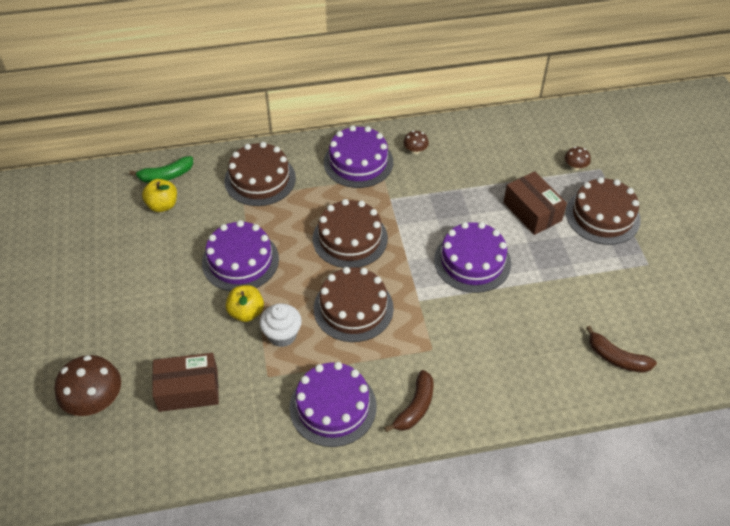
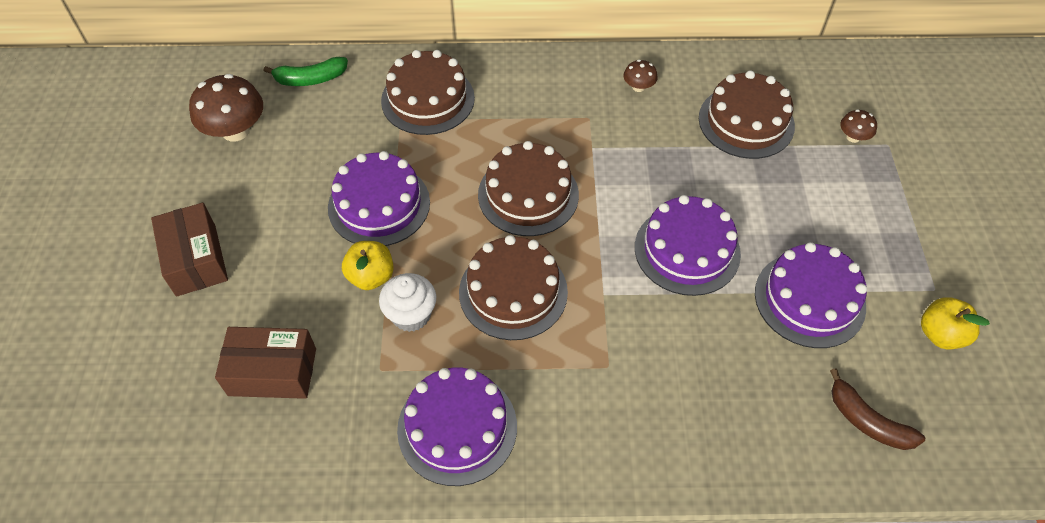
camera: 10 degrees right, 5 degrees up
(95, 401) = (151, 367): brown mushroom -> brown mushroom (236, 131)
(162, 205) = (297, 117): yellow apple -> yellow apple (940, 334)
(358, 162) = (560, 93): purple cake -> purple cake (809, 299)
(415, 407) = (569, 447): brown banana -> none
(532, 211) = (782, 192): brown box -> brown box (196, 260)
(602, 216) = (880, 211): brown cake -> brown cake (746, 122)

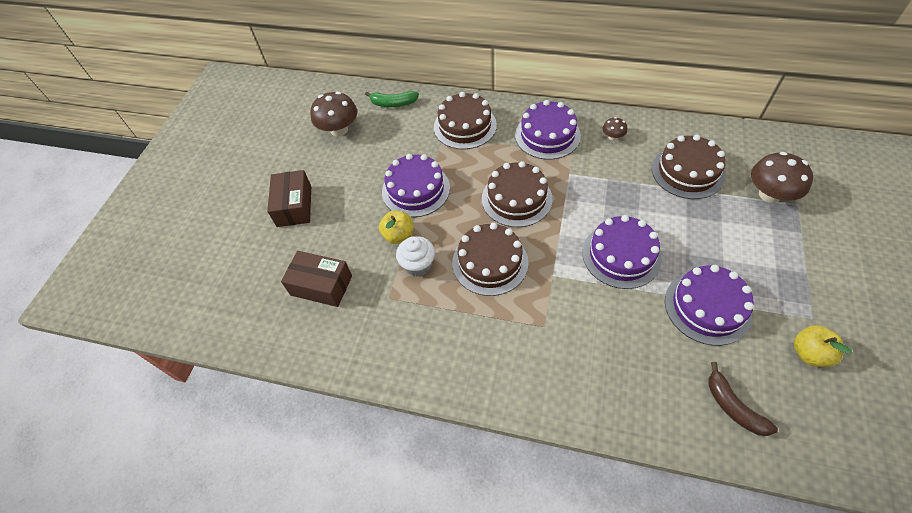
camera: 20 degrees right, 0 degrees up
(457, 427) = (429, 346): purple cake -> purple cake (547, 135)
(853, 137) = (769, 194): brown mushroom -> brown mushroom, size x2.01

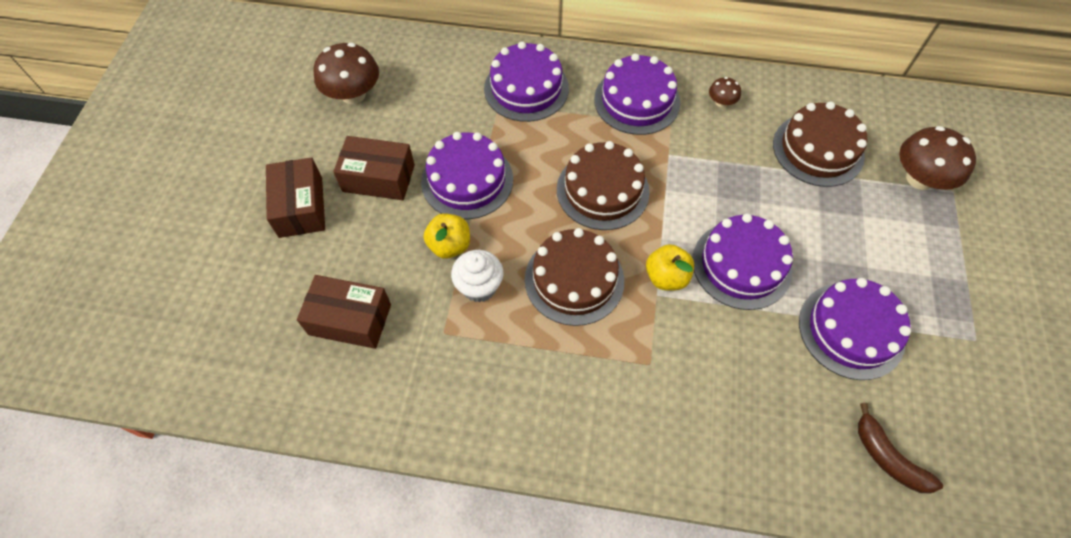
camera: 10 degrees left, 5 degrees up
(351, 187) = (378, 178): none -> brown box
(393, 103) = (425, 56): green banana -> none
(465, 126) = (526, 88): brown cake -> purple cake
(809, 353) = (974, 385): yellow apple -> yellow apple (666, 277)

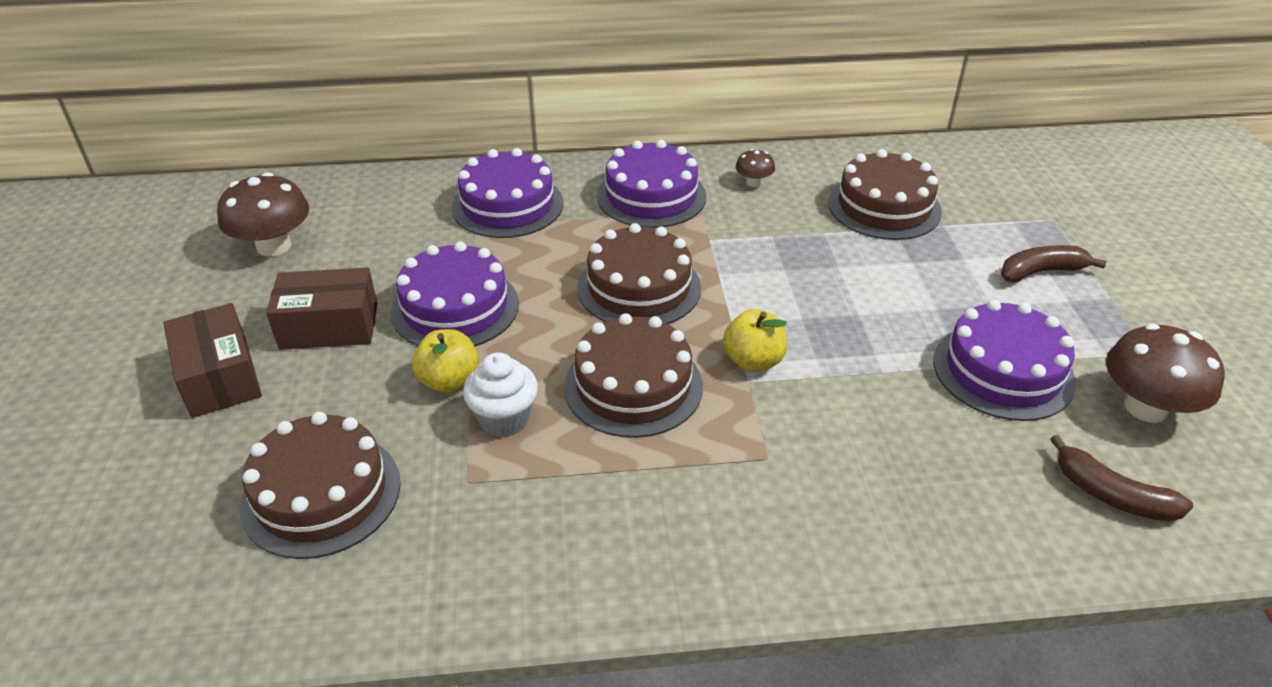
camera: 15 degrees left, 20 degrees down
(350, 319) = (321, 494): brown box -> brown cake
(741, 265) = (842, 331): purple cake -> none
(919, 179) = (1009, 214): brown mushroom -> brown mushroom (1145, 407)
(921, 243) = (1041, 272): none -> brown banana

